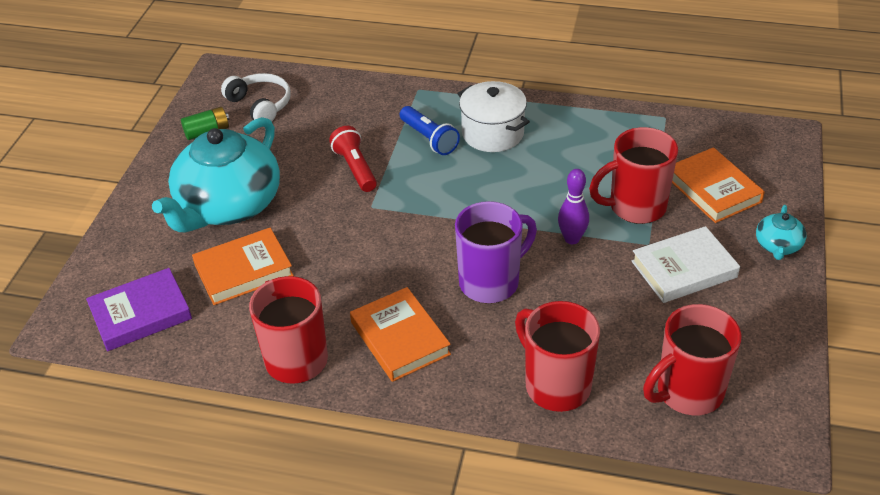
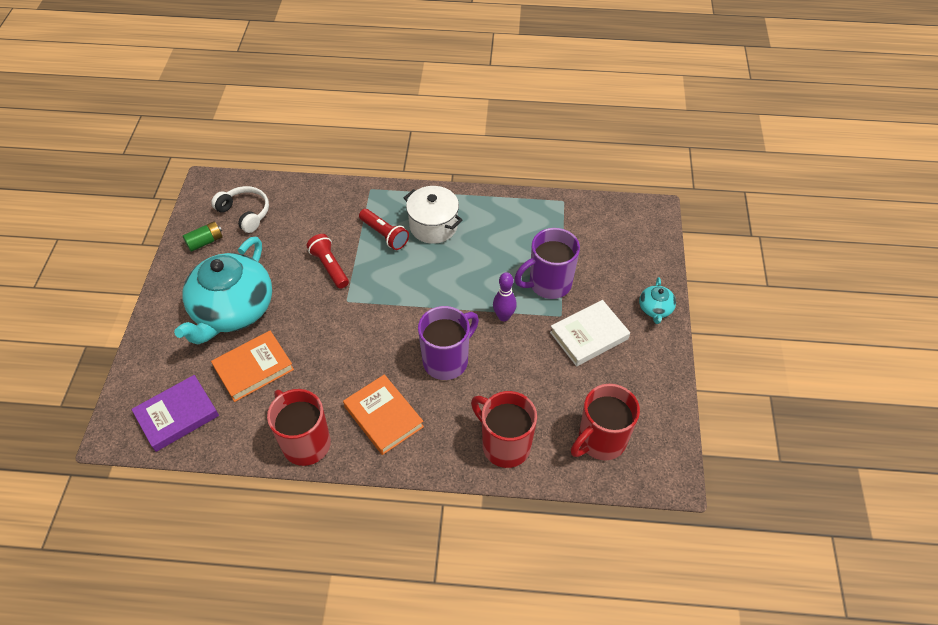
camera: 10 degrees left, 10 degrees up
(429, 139) = (384, 235): blue flashlight -> red flashlight
(635, 207) = (548, 284): red mug -> purple mug
(713, 189) = (604, 263): orange book -> none

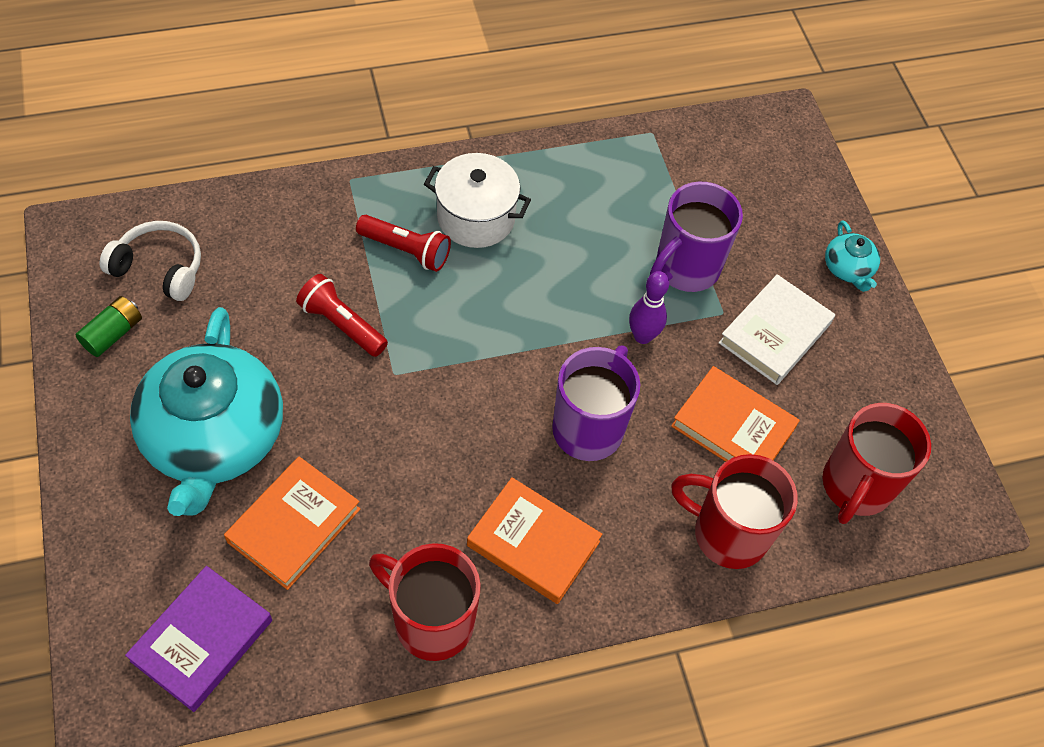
camera: 25 degrees left, 5 degrees up
(536, 384) = (733, 427): none -> orange book

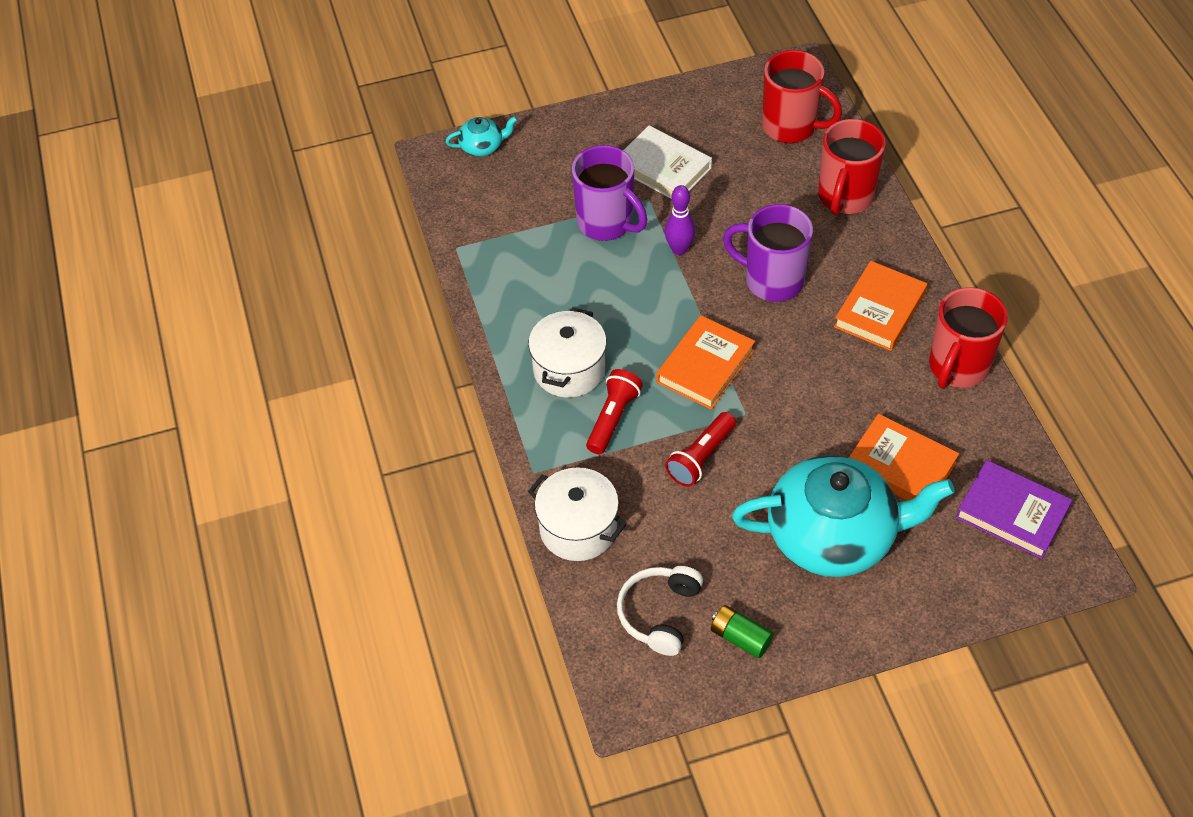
camera: 85 degrees left, 5 degrees down
(274, 210) = (578, 529): none -> white pot
(733, 427) = (754, 194): orange book -> orange book (705, 366)
(848, 269) = (593, 123): turquoise teapot -> turquoise teapot (482, 146)

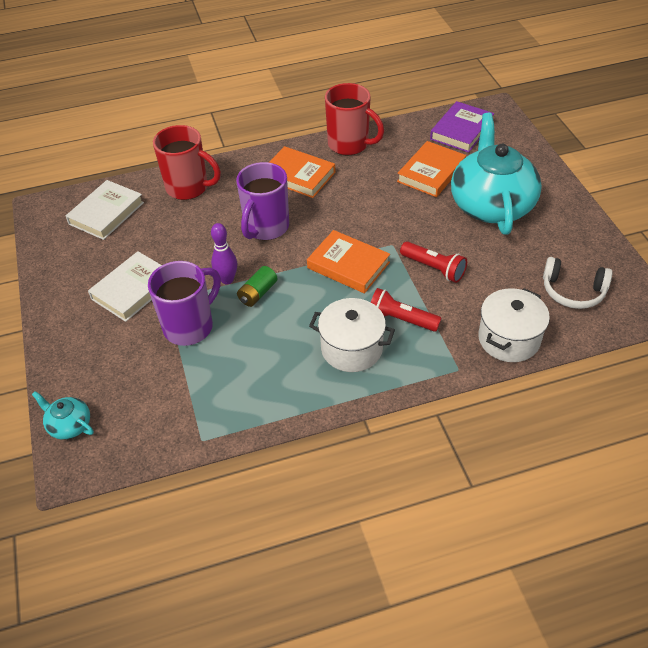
camera: 90 degrees left, 5 degrees down
(482, 146) = (69, 425): turquoise teapot -> turquoise teapot turned 45 degrees counterclockwise
(740, 638) = (581, 250): green battery -> green battery (258, 293)
(791, 127) = (106, 213): red mug -> white book

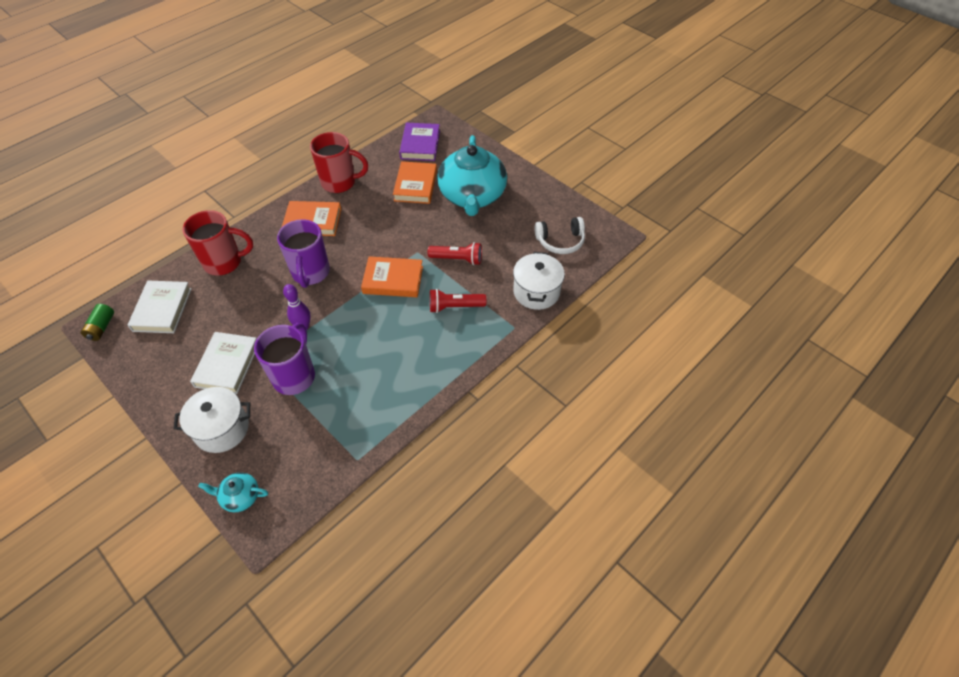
camera: 30 degrees left, 5 degrees up
(258, 293) = (335, 328): green battery -> green battery (101, 327)
(351, 348) = (431, 343): white pot -> white pot (222, 429)
(491, 204) = (472, 196): turquoise teapot -> turquoise teapot turned 150 degrees counterclockwise

